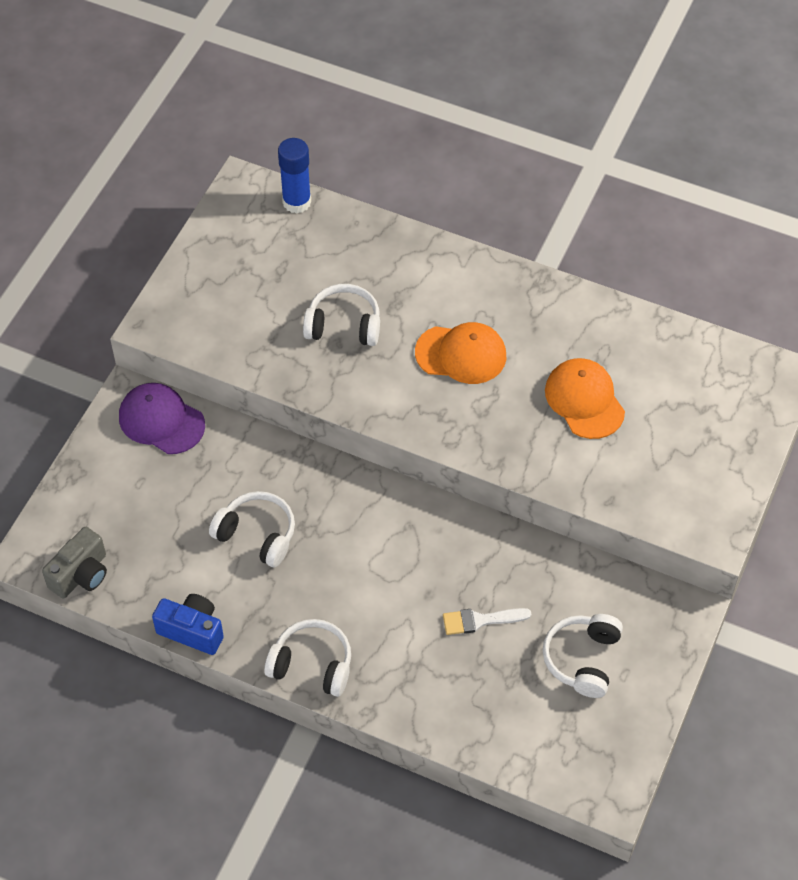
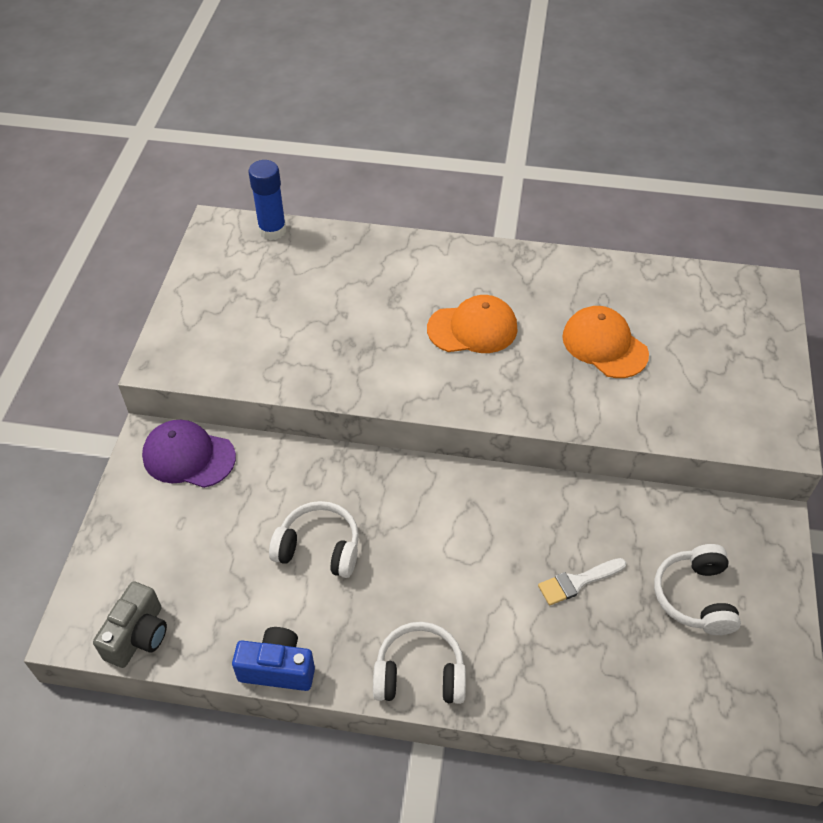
camera: 15 degrees left, 5 degrees down
(343, 325) = (351, 325): white headphones -> none

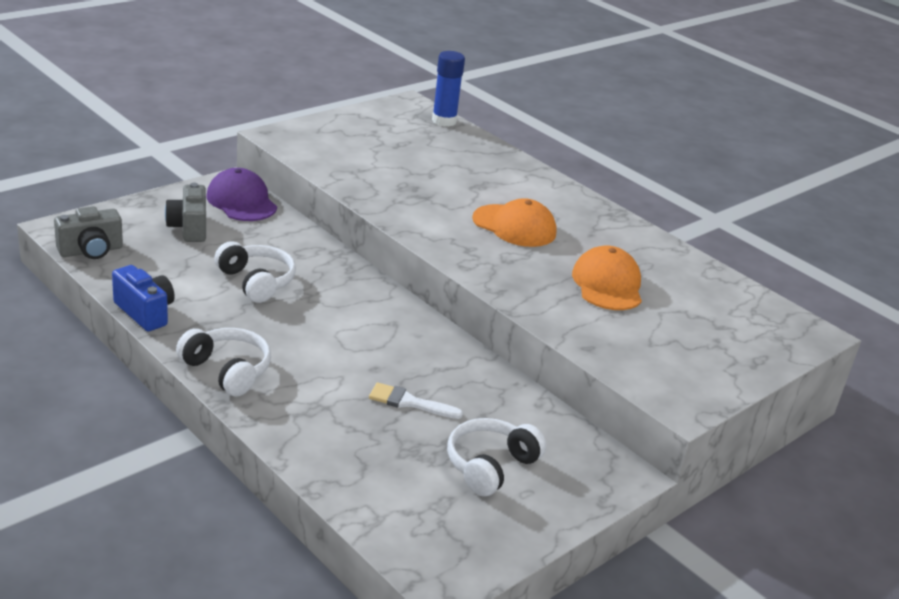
camera: 35 degrees right, 20 degrees down
(186, 530) = (189, 228): none -> grey camera

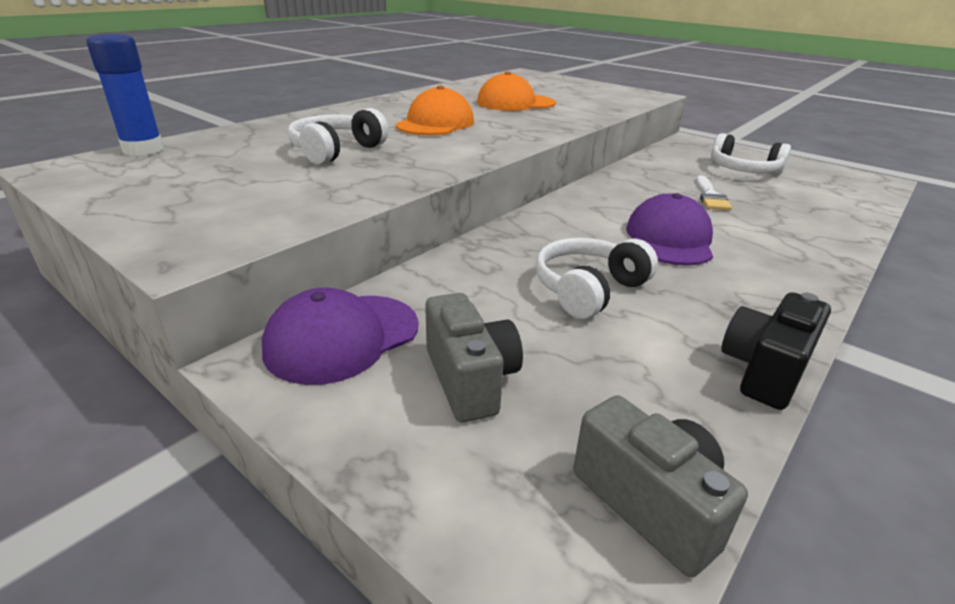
camera: 95 degrees left, 0 degrees up
(145, 312) = (764, 371): blue camera -> black camera
(189, 228) = (470, 379): grey camera -> grey camera turned 90 degrees counterclockwise
(227, 370) = (794, 283): white headphones -> white headphones (336, 151)
(319, 340) = (669, 239): none -> purple cap

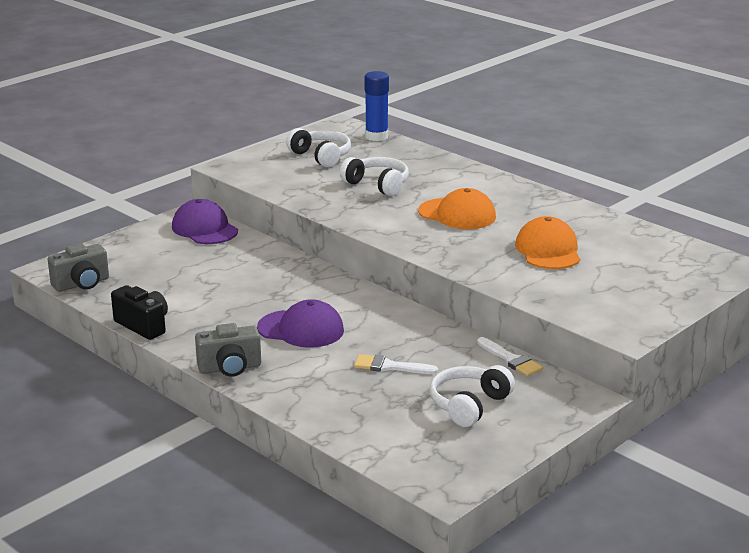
camera: 95 degrees right, 5 degrees down
(470, 379) = (163, 255): grey camera -> grey camera (230, 368)
(589, 290) = (234, 291): white headphones -> white headphones (321, 156)
(653, 156) = (511, 359): none -> white brush

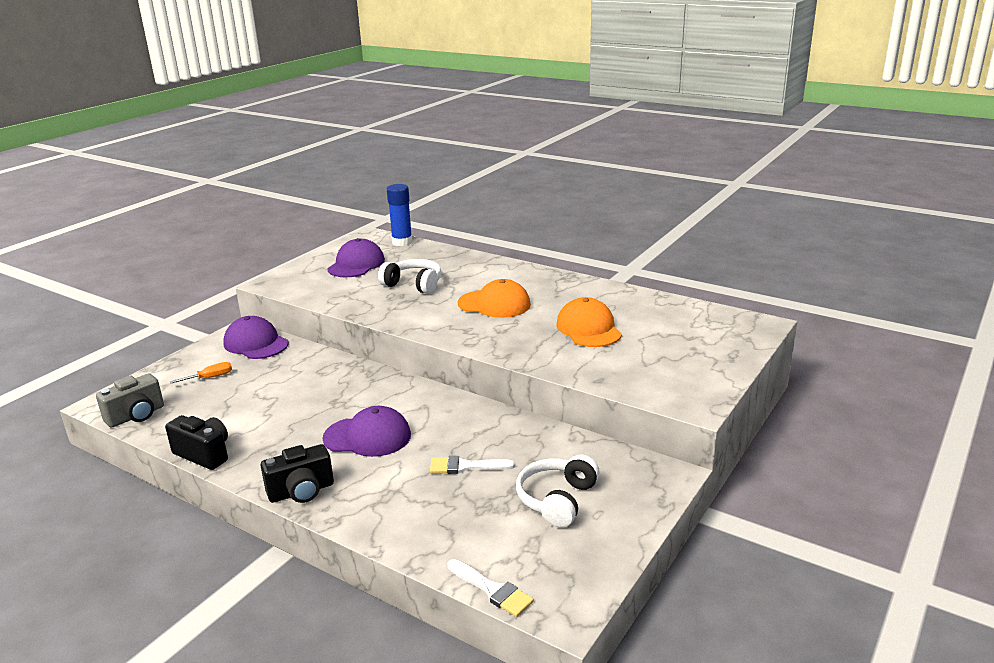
camera: 10 degrees left, 0 degrees up
(155, 257) = (210, 378): none -> orange screwdriver
(230, 368) = (301, 491): grey camera -> black camera
(321, 156) = (356, 264): white headphones -> purple cap
(511, 359) = (581, 442): white brush -> white brush (492, 590)

